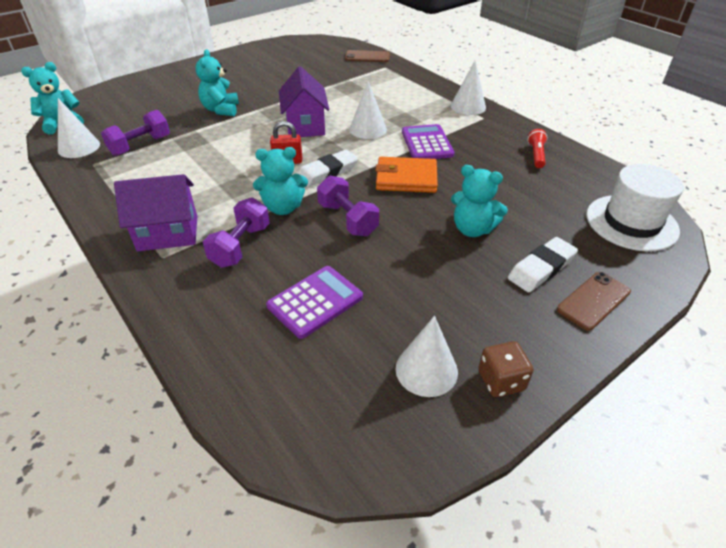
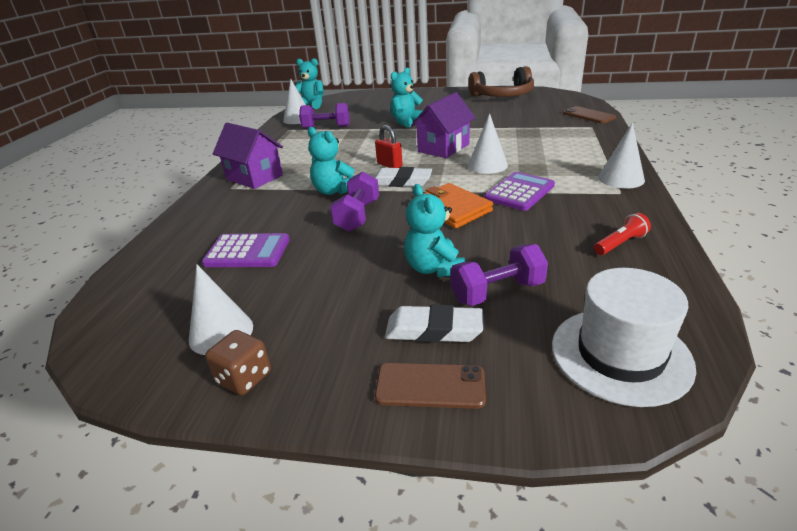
camera: 50 degrees right, 10 degrees down
(240, 246) = (272, 200): purple dumbbell -> purple dumbbell (497, 292)
(266, 54) = (503, 95): none -> brown headphones

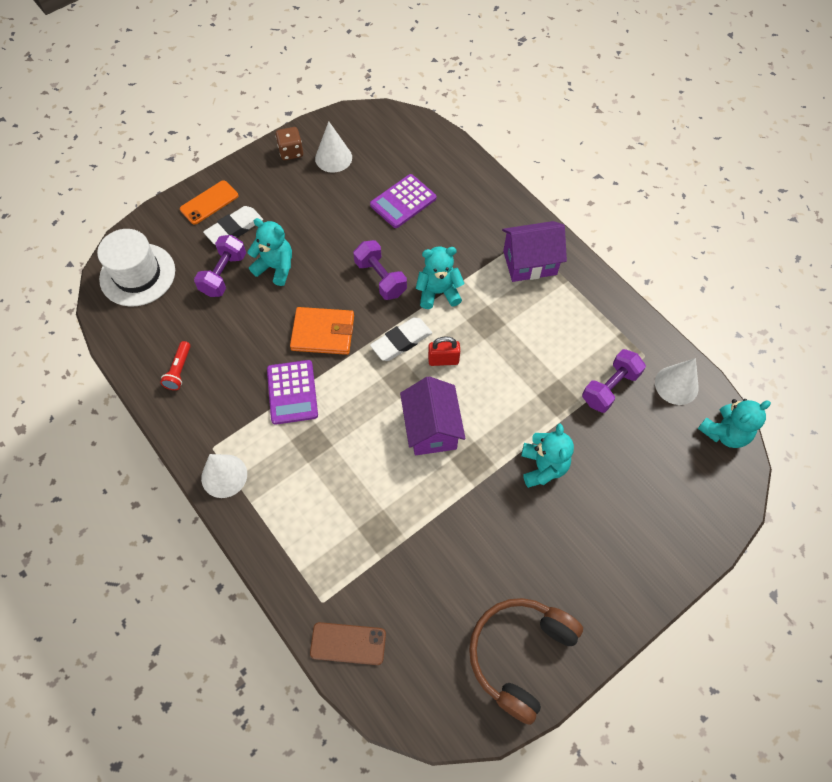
camera: 130 degrees right, 30 degrees up
(430, 386) = (209, 202): brown phone -> orange phone
(487, 165) = (357, 421): white cone -> none

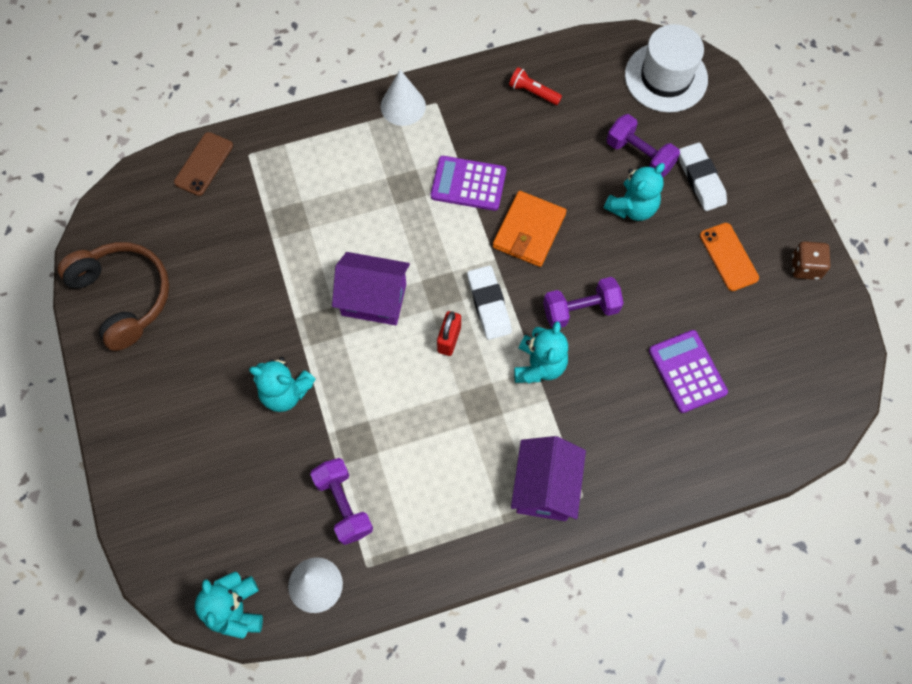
camera: 110 degrees right, 5 degrees up
(209, 202) = (748, 163): orange phone -> orange phone (728, 257)
(333, 158) = (782, 312): white cone -> none

